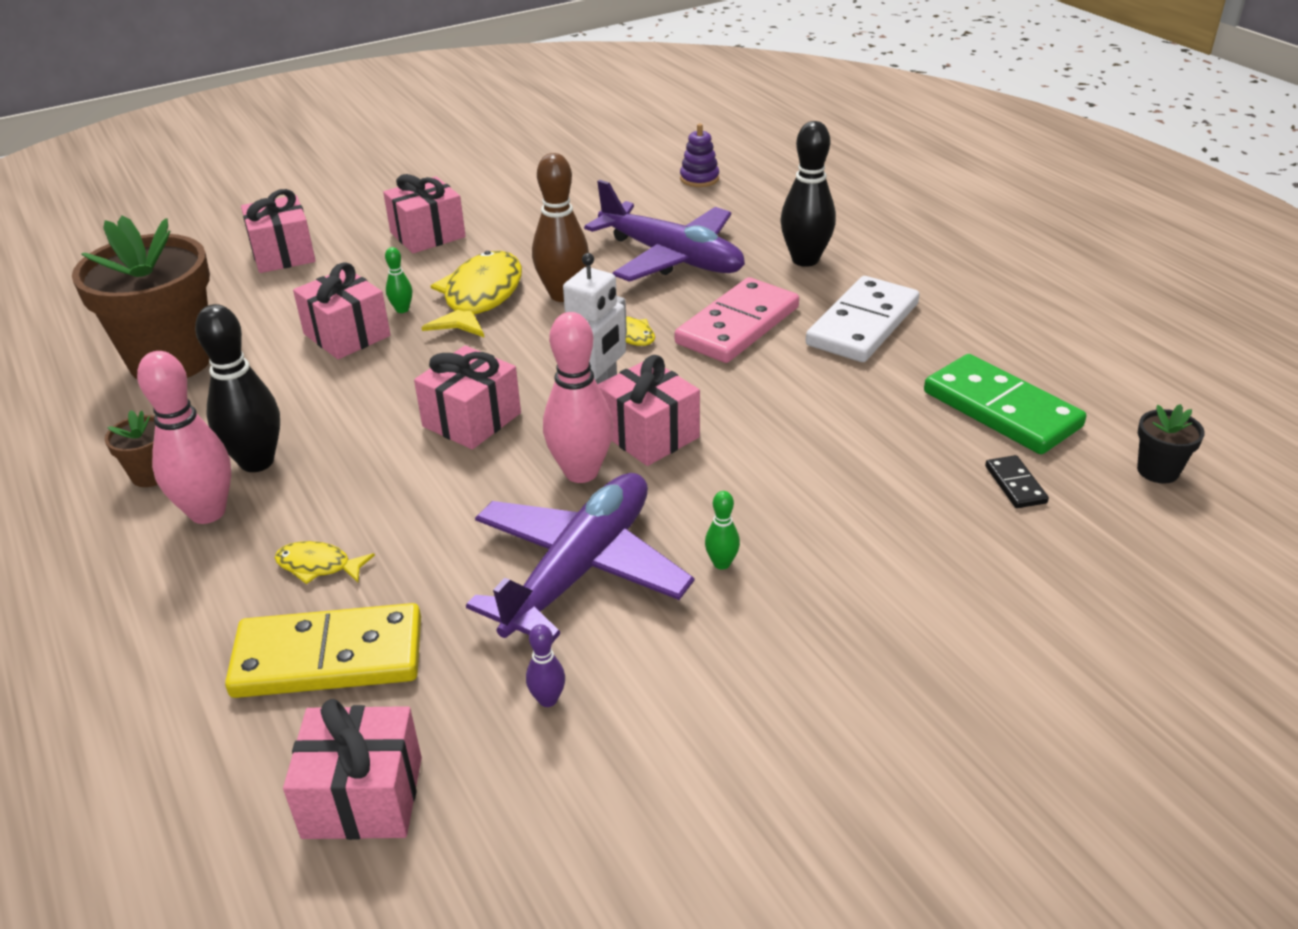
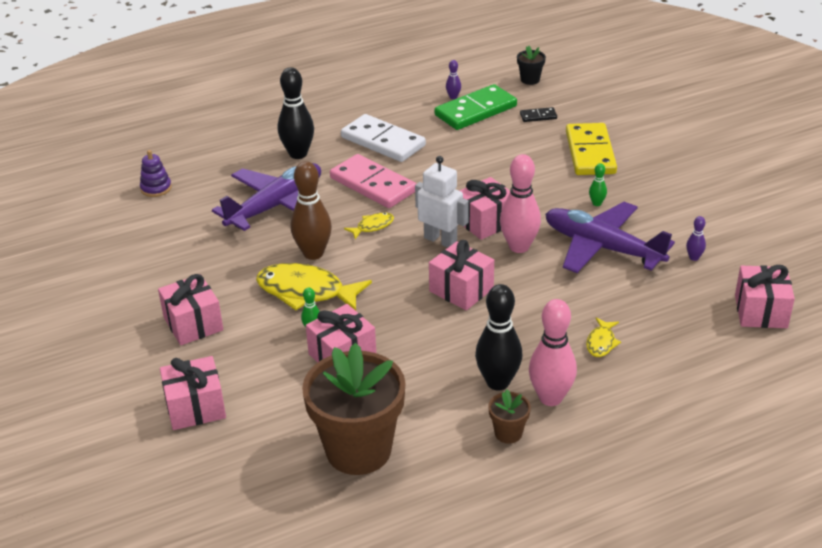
camera: 85 degrees left, 0 degrees up
(328, 657) = (673, 331): yellow domino -> yellow domino (590, 153)
(1038, 383) = (453, 97): none -> purple bowling pin

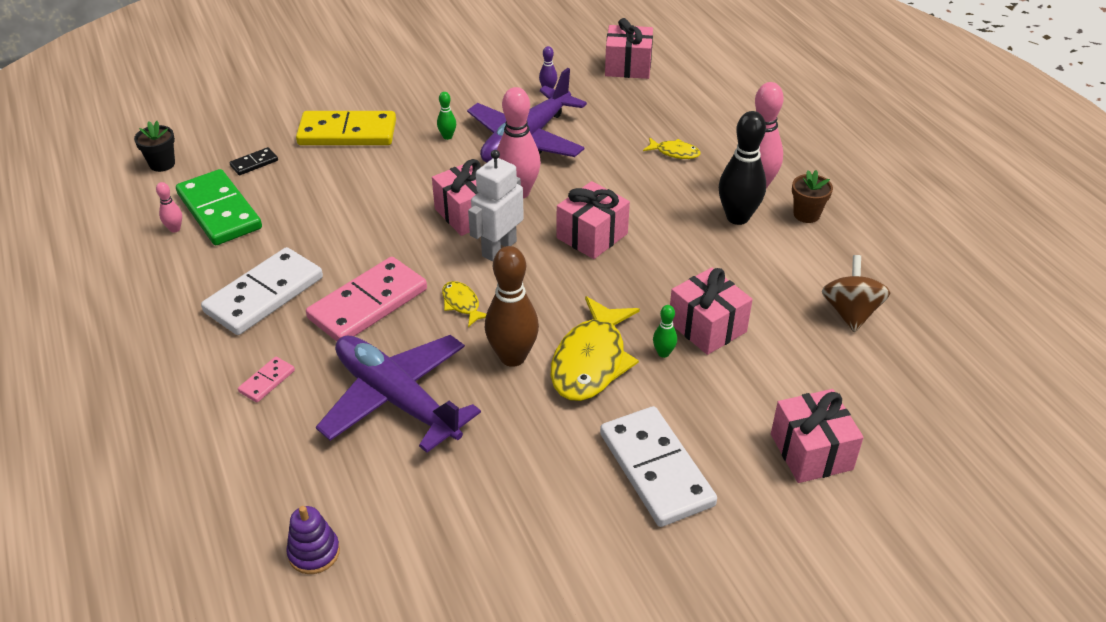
camera: 90 degrees left, 5 degrees up
(193, 324) = (655, 469): pink gift -> white domino
(298, 154) = (267, 381): black bowling pin -> pink domino
(358, 450) = (850, 312): brown flower pot -> brown spinning top
(453, 97) = (175, 229): purple bowling pin -> pink bowling pin
(538, 116) = (254, 163): black domino -> black domino turned 60 degrees clockwise

